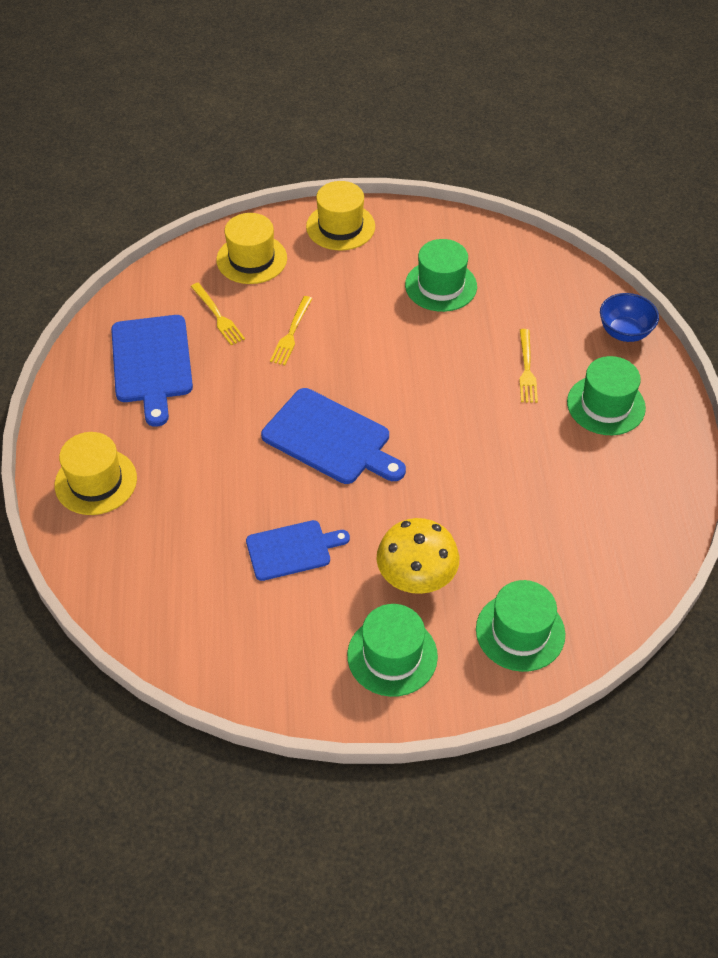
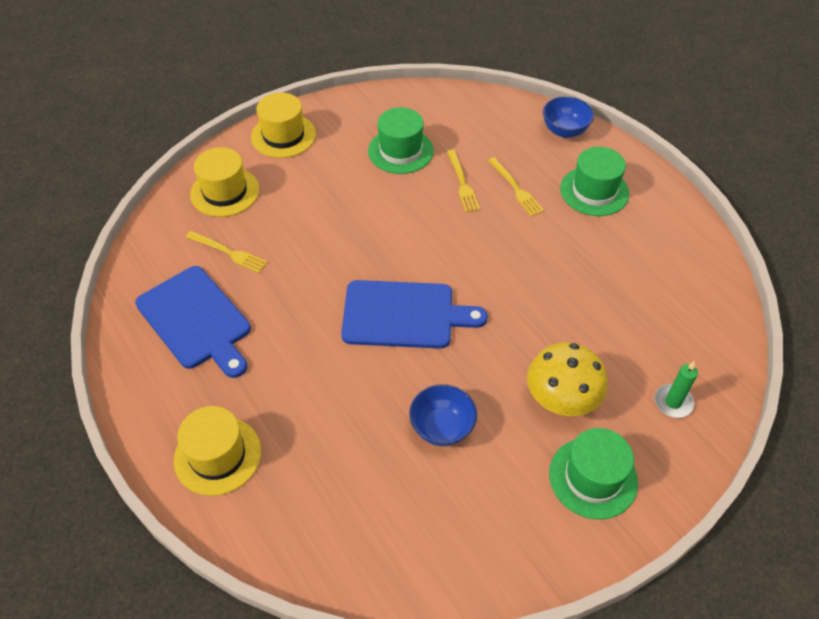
camera: 30 degrees left, 0 degrees up
(291, 333) = (305, 240): yellow fork -> yellow fork (462, 183)
(292, 549) = (442, 428): blue cutting board -> blue bowl
(520, 632) = (673, 402): green hat -> green candle

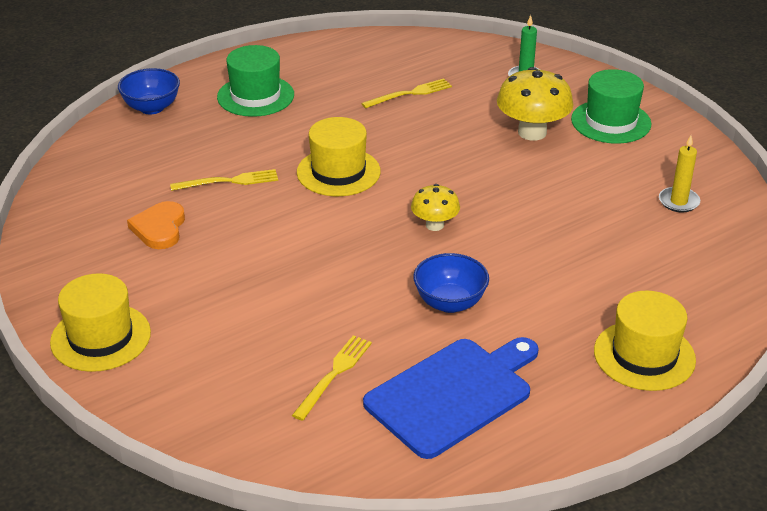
camera: 90 degrees left, 15 degrees down
(225, 192) = (212, 389): yellow hat -> yellow hat (338, 172)
(400, 151) = (159, 228): green hat -> orange heart
(404, 315) = (434, 225): blue cutting board -> yellow mushroom
(442, 428) = (576, 201): blue bowl -> blue bowl (450, 303)
(443, 523) = (678, 202): none -> yellow candle
(516, 188) = (244, 145): yellow fork -> yellow fork (410, 94)

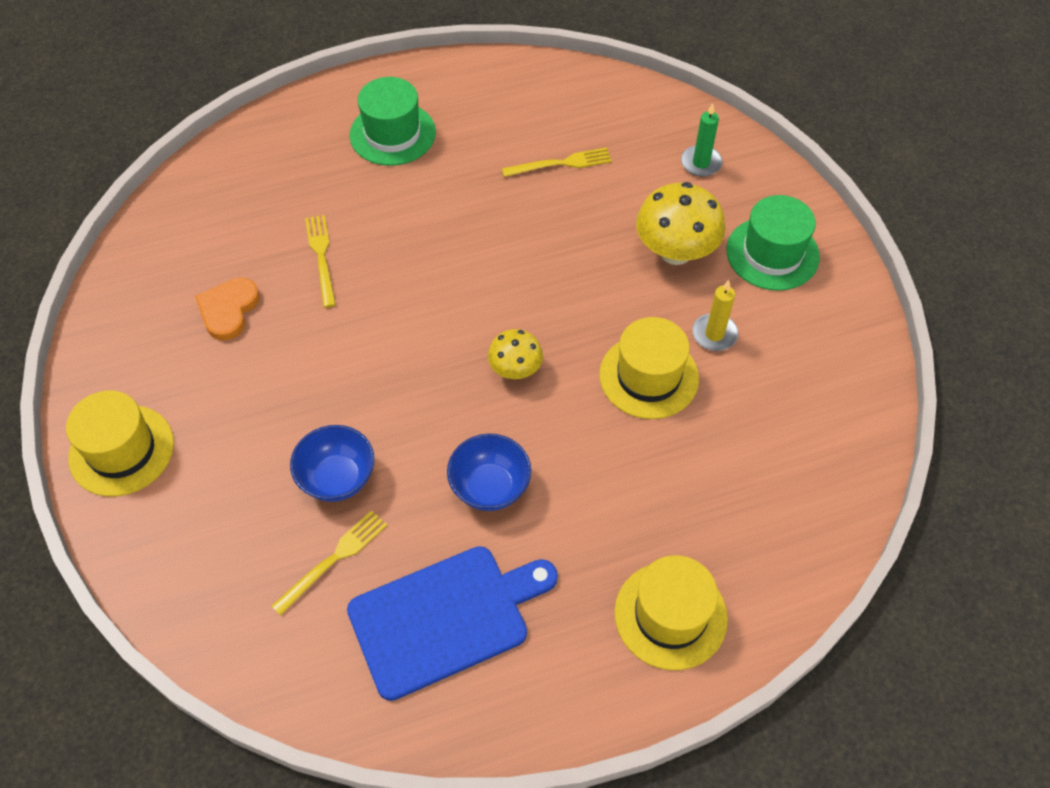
camera: 15 degrees right, 20 degrees up
(152, 108) = (278, 130): blue bowl -> blue bowl (337, 478)
(229, 181) = (321, 257): yellow fork -> yellow fork turned 105 degrees counterclockwise
(338, 172) = (441, 267): yellow hat -> yellow hat (649, 376)
(678, 202) = (801, 395): yellow candle -> yellow candle (714, 334)

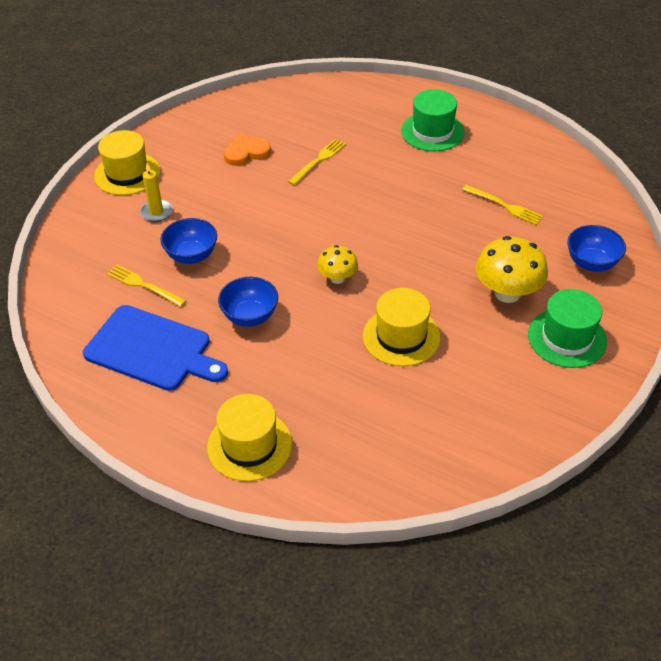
camera: 50 degrees right, 10 degrees down
(334, 559) = (143, 285): yellow fork -> yellow fork turned 150 degrees counterclockwise
(701, 163) = (591, 263): green candle -> blue bowl
(714, 334) = (469, 347): yellow candle -> yellow candle (156, 212)

